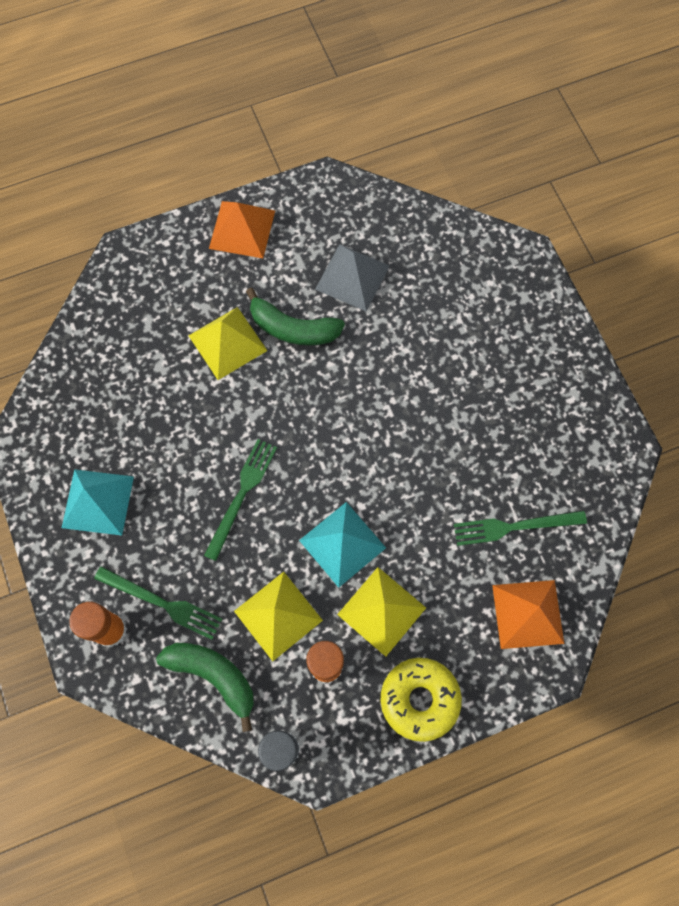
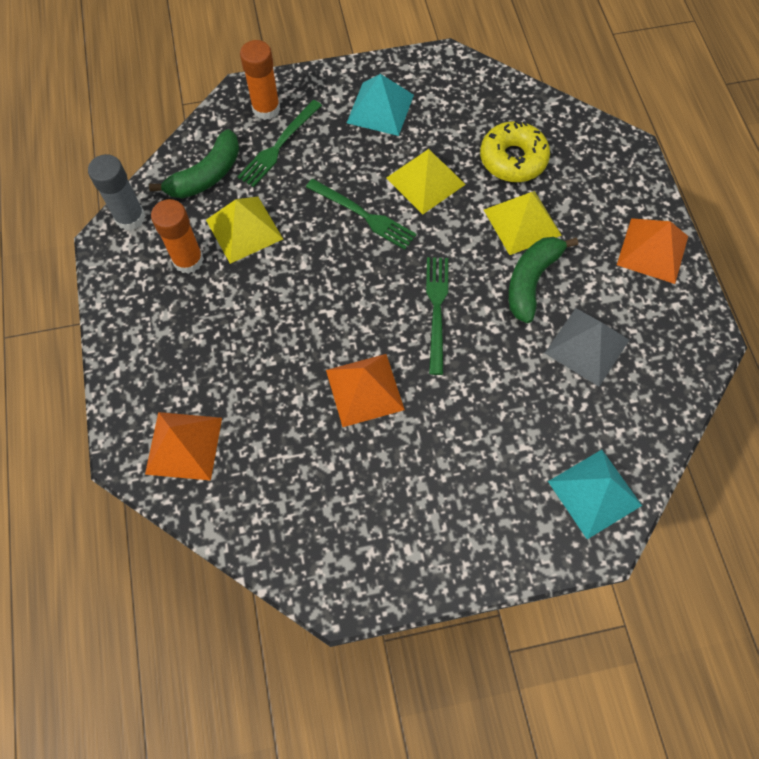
camera: 100 degrees right, 5 degrees down
(342, 544) = (297, 291): turquoise pyramid -> turquoise pyramid (594, 493)
(382, 611) = (224, 313): yellow pyramid -> yellow pyramid (425, 181)
(419, 699) = (135, 331): yellow donut -> yellow donut (513, 159)
(435, 459) = (364, 390): none -> orange pyramid
(514, 527) = (275, 452): green fork -> green fork (437, 309)

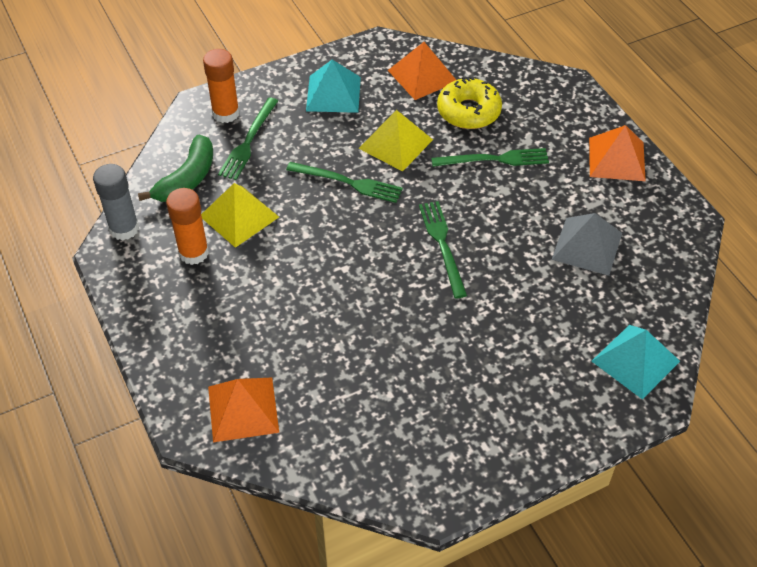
camera: 15 degrees left, 15 degrees down
(364, 390) = (399, 324): orange pyramid -> orange pyramid (422, 76)
(522, 222) = (494, 159): yellow pyramid -> green fork
(531, 281) = (519, 204): green banana -> none

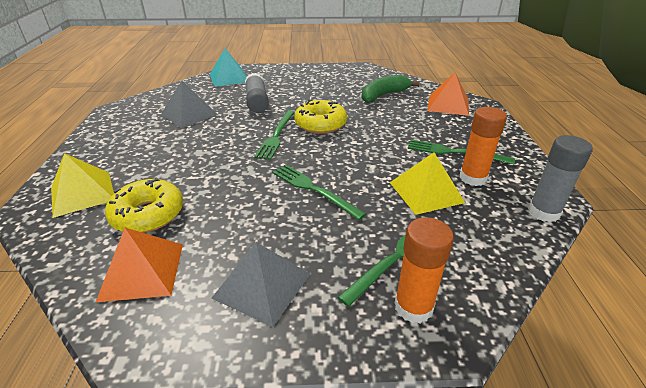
camera: 155 degrees left, 15 degrees down
(187, 179) = (475, 239): green banana -> green banana (383, 95)
(333, 94) = (262, 285): turquoise pyramid -> grey pyramid
(395, 144) = (245, 207): yellow pyramid -> yellow pyramid (82, 193)
(404, 287) = (320, 124): none -> yellow donut
(494, 159) = (179, 171): green fork -> green fork (455, 152)
(528, 308) = (257, 101): none -> grey glue stick
(616, 159) = (97, 146): orange pyramid -> none

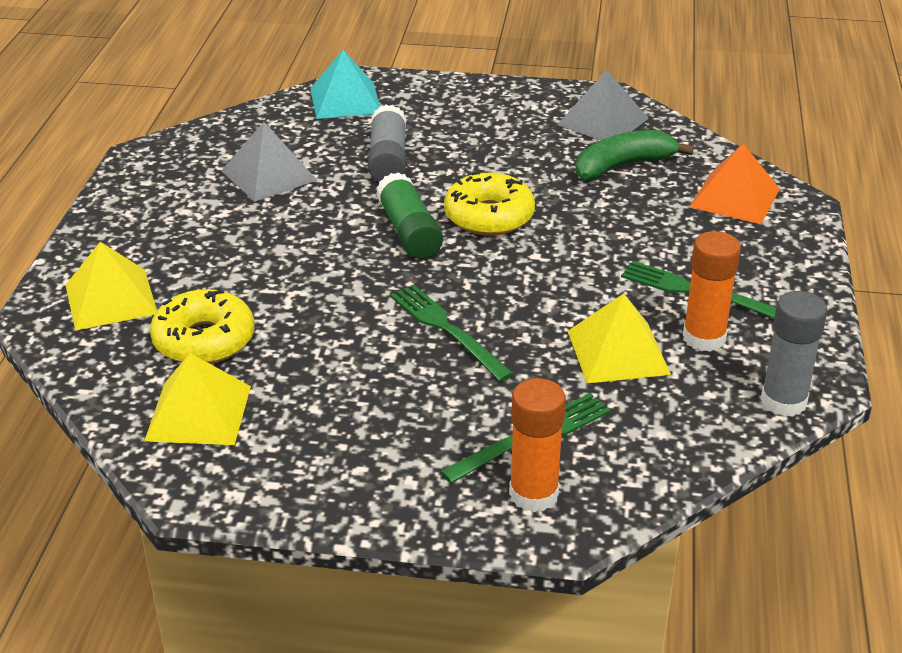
camera: 10 degrees right, 0 degrees up
(142, 271) = (198, 413): orange pyramid -> yellow pyramid
(262, 285) = (348, 447): grey pyramid -> grey pyramid (603, 121)
(276, 135) = (409, 231): green fork -> green glue stick

